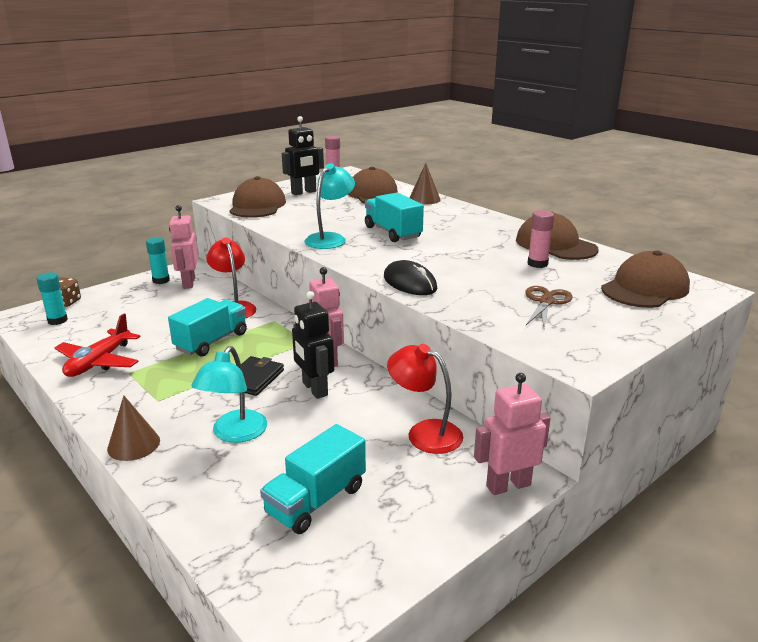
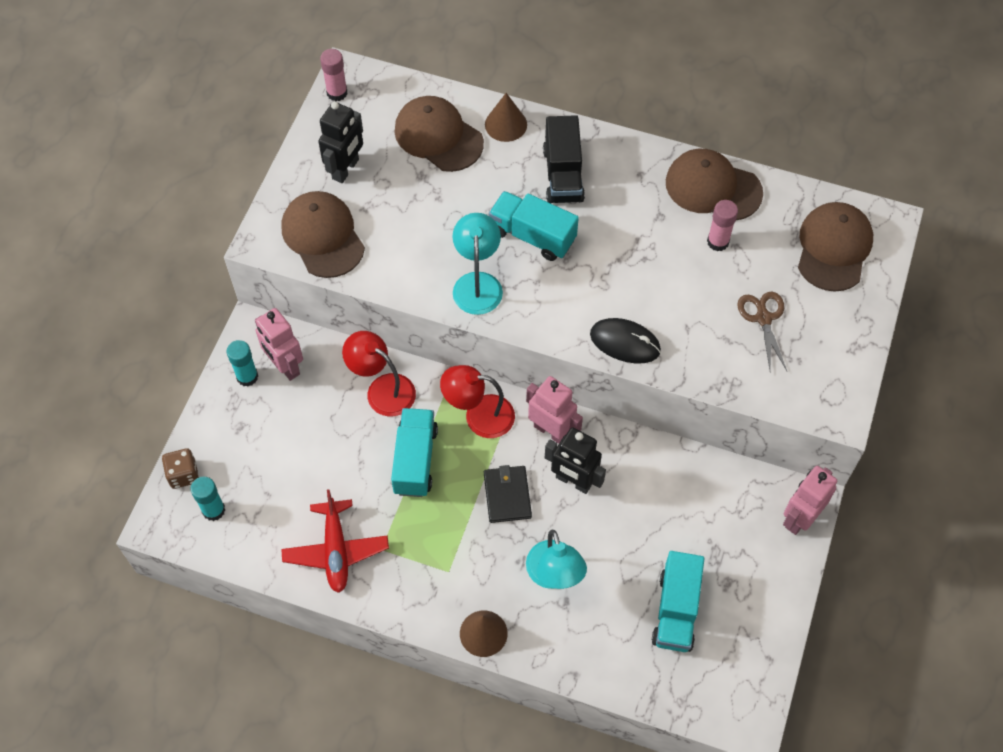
camera: 30 degrees left, 35 degrees up
(424, 432) = (704, 490): red lamp -> red lamp (479, 415)
(442, 219) = (563, 175): none -> black truck

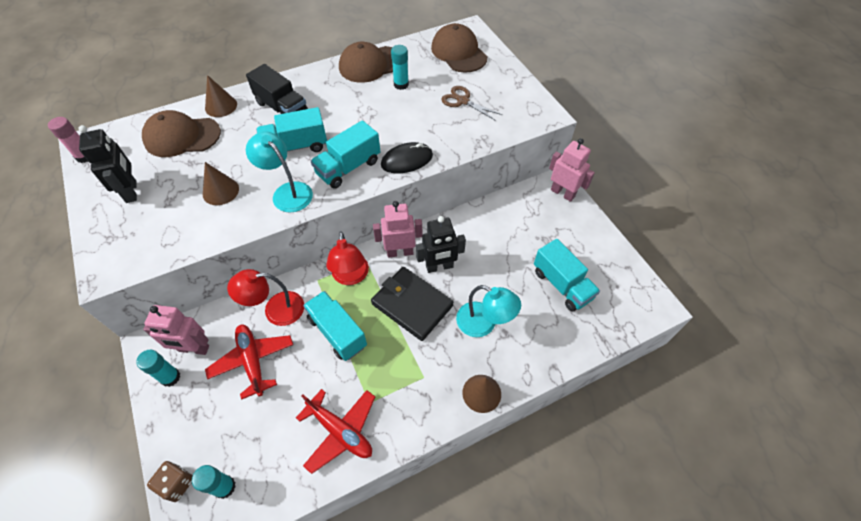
camera: 45 degrees left, 5 degrees down
(322, 422) = (253, 361): none -> red plane
(323, 236) = (150, 238): brown cap -> none
(420, 232) = (220, 191): none -> brown cone
(479, 415) = (351, 277): red lamp -> red lamp turned 60 degrees counterclockwise
(507, 495) = (412, 304): black wallet -> black wallet, size x1.56
(559, 303) = (348, 167): none -> turquoise truck
(718, 242) = (401, 84): pink glue stick -> turquoise glue stick
(799, 518) = (562, 193): pink robot -> pink robot turned 135 degrees clockwise

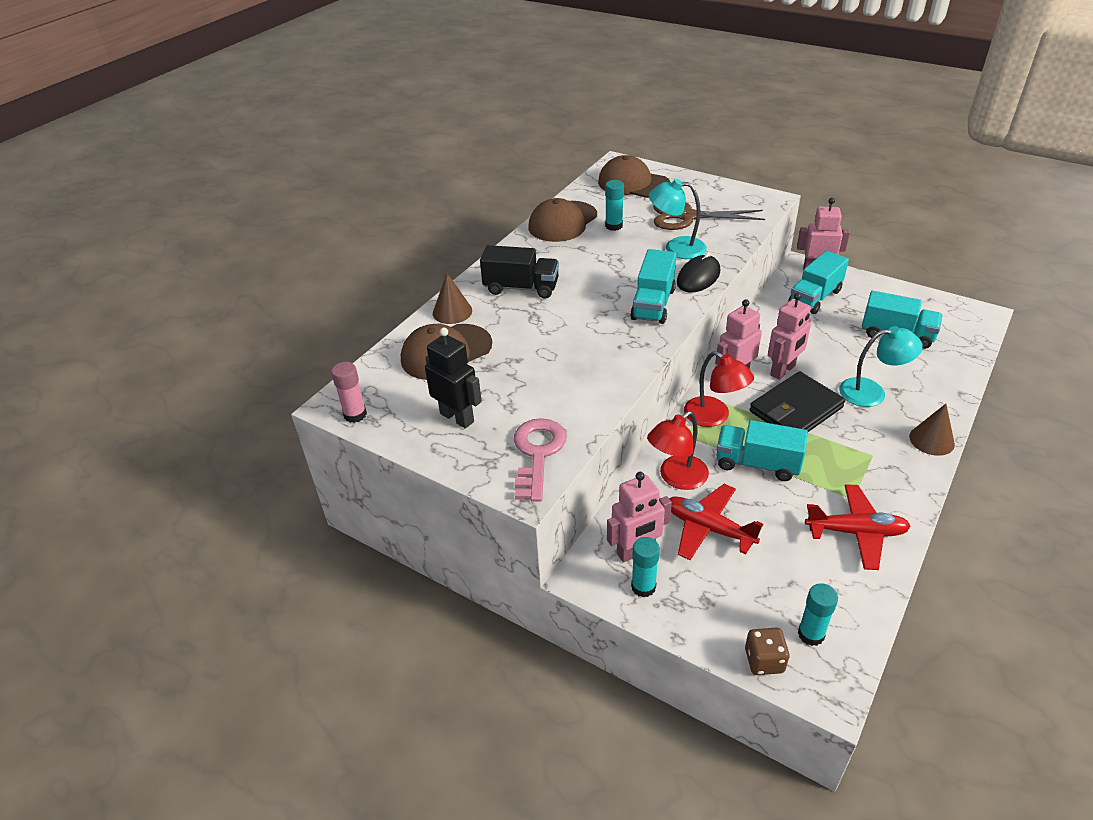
camera: 30 degrees left, 15 degrees down
(141, 248) = (537, 453): none -> pink key
(220, 191) = (553, 375): brown cone -> none
(287, 192) = (621, 346): turquoise lamp -> turquoise lamp (676, 248)
(295, 147) = (579, 310): turquoise truck -> turquoise truck (815, 297)
(412, 304) = (795, 409): black wallet -> black wallet turned 45 degrees counterclockwise
(439, 267) = (783, 370): black robot -> pink robot
(463, 101) = (687, 216): brown scissors -> brown scissors, size x1.57

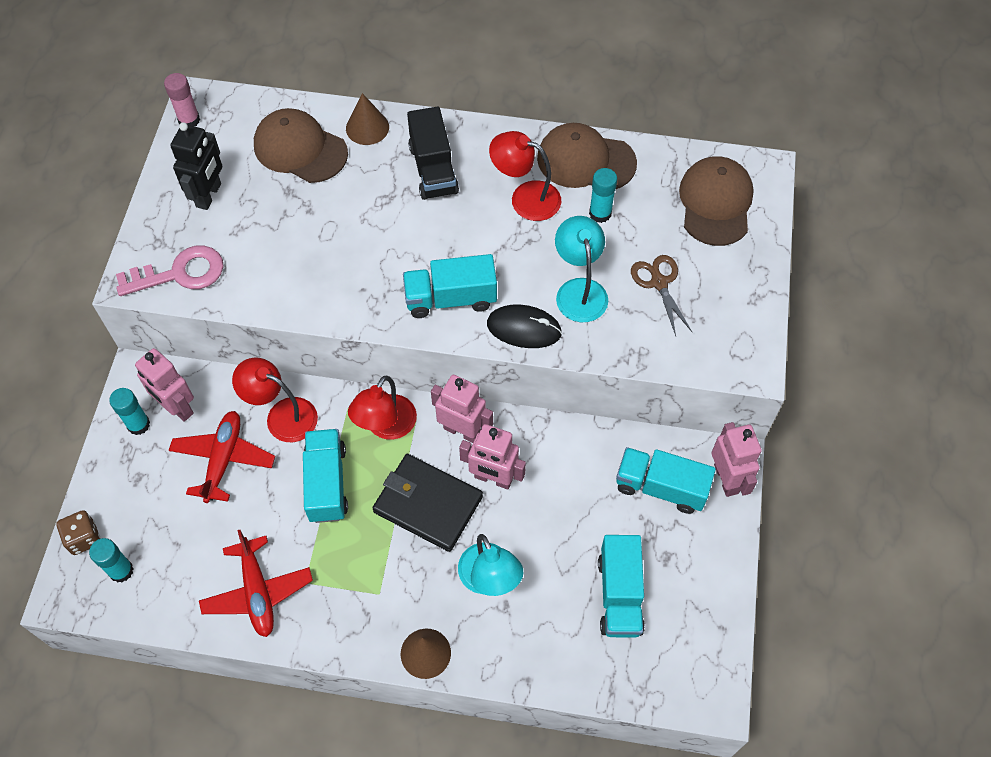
camera: 65 degrees right, 20 degrees up
(578, 252) = (525, 197): none -> red lamp
(687, 216) = (659, 283): brown scissors -> brown scissors, size x0.64

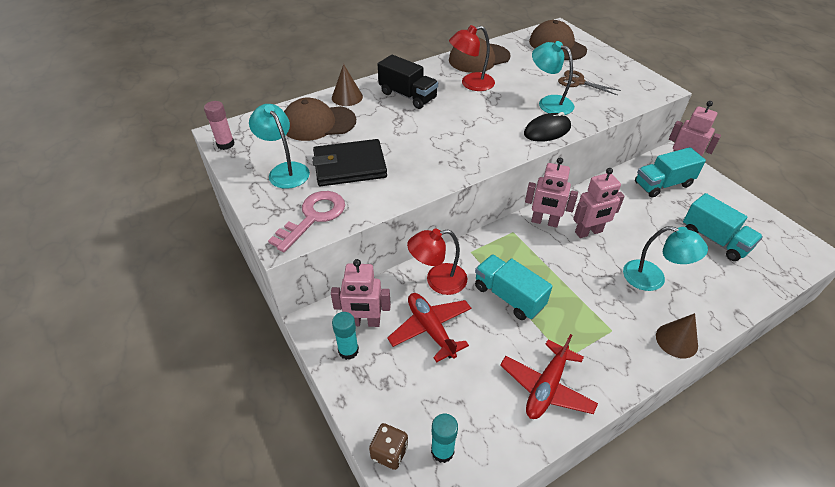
camera: 40 degrees left, 15 degrees down
(209, 195) = (285, 170): black robot -> turquoise lamp
(257, 592) = (546, 387): red plane -> red plane turned 90 degrees clockwise
(386, 426) = (503, 246): red lamp -> none
(428, 504) = (574, 267): black wallet -> black wallet (349, 166)
(450, 298) = (493, 139): turquoise truck -> none
(462, 431) = (544, 222): pink robot -> pink robot turned 150 degrees counterclockwise
(600, 213) = (514, 72): turquoise glue stick -> none

